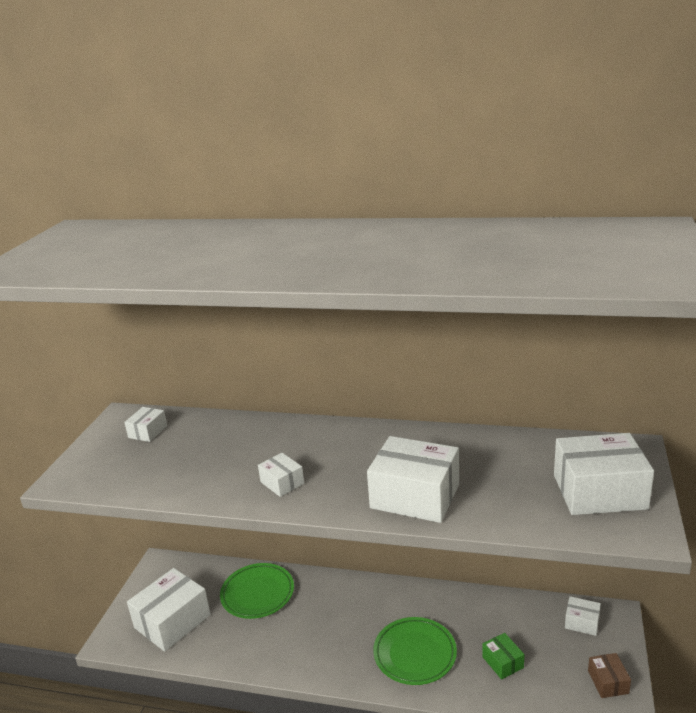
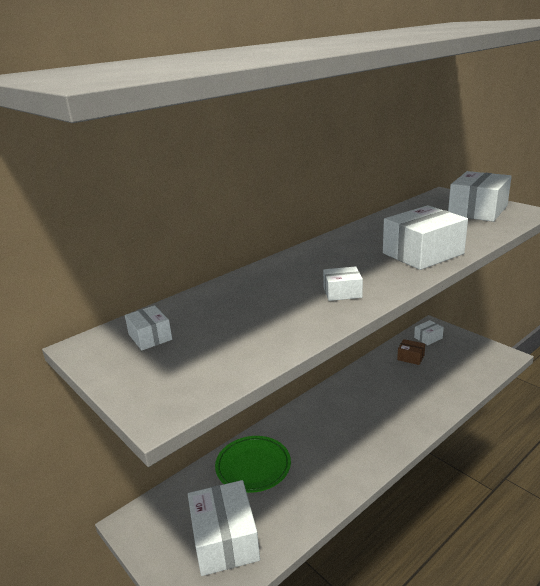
camera: 55 degrees left, 0 degrees up
(415, 654) = (397, 410): green plate -> none
(502, 662) = (435, 378): green box -> none
(608, 682) = (479, 350): brown box -> brown box (410, 357)

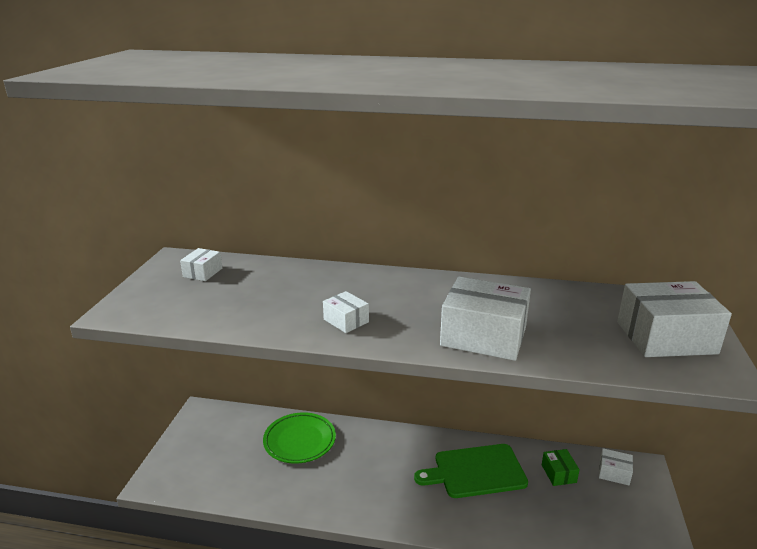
camera: 50 degrees right, 0 degrees up
(224, 540) = (215, 465): white box -> none
(378, 389) = (475, 471): none -> green cutting board
(410, 357) = (558, 473): brown box -> green box

